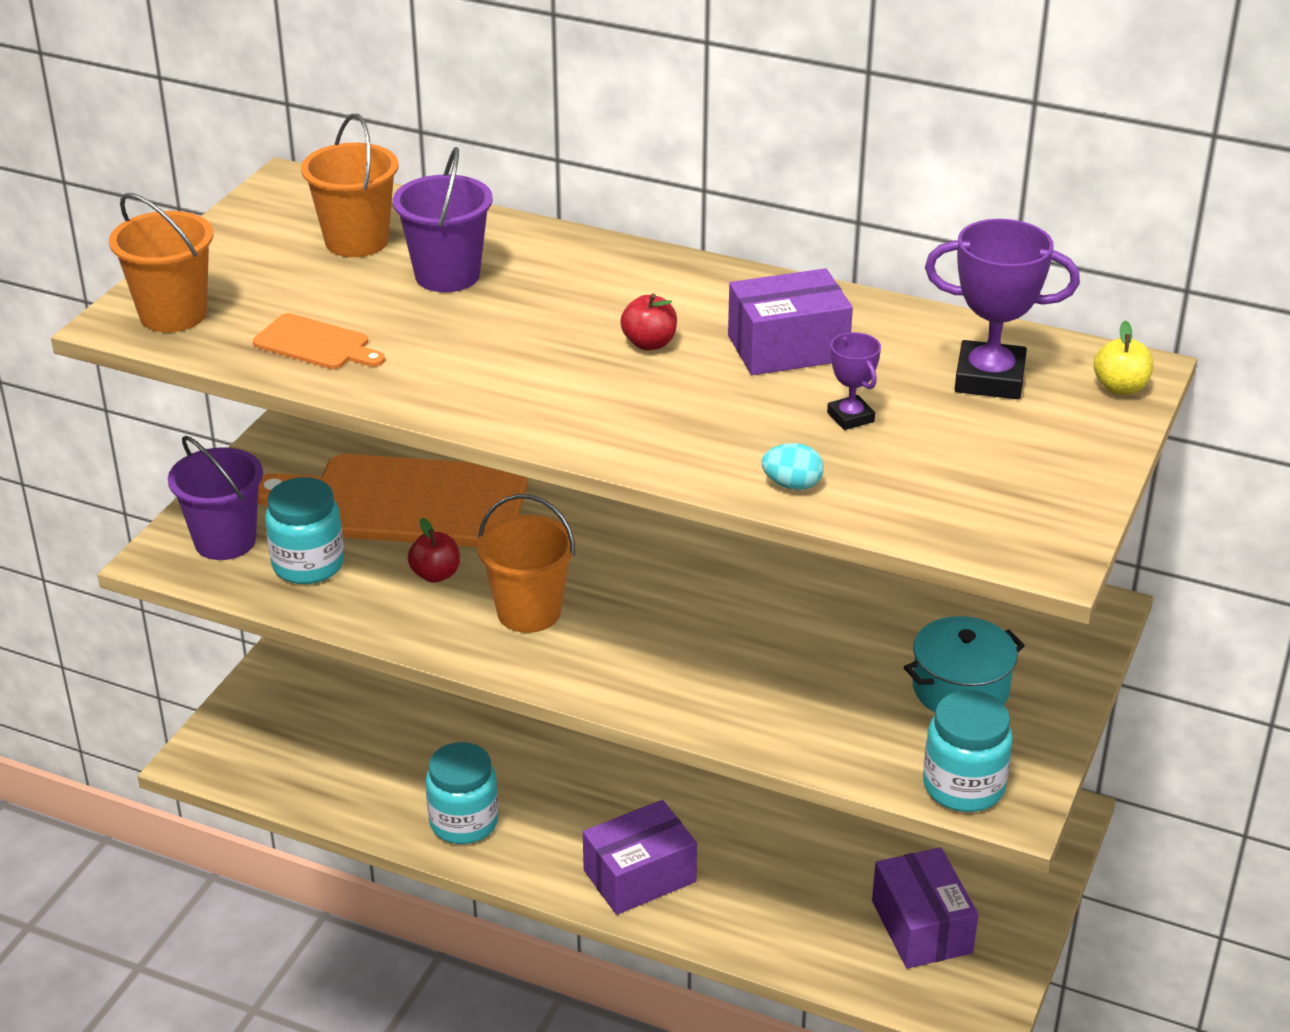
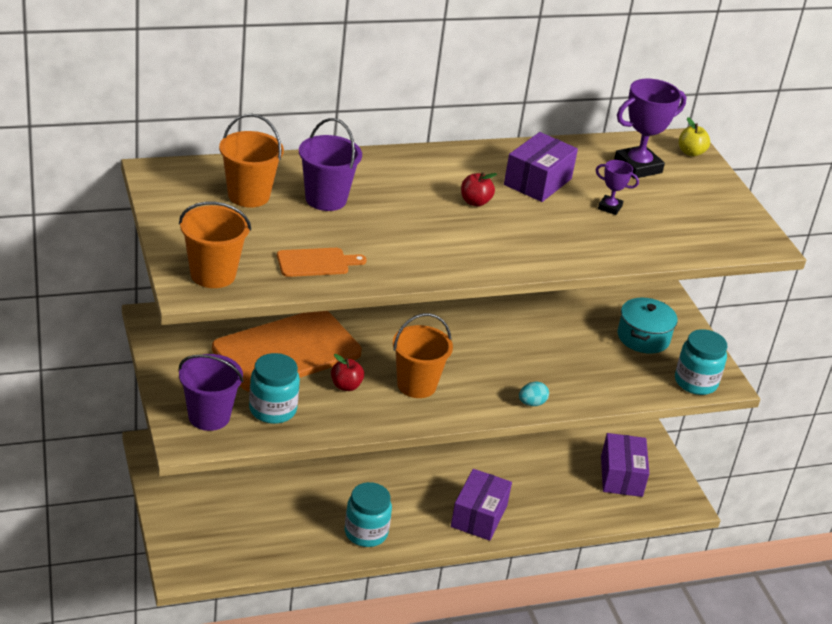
camera: 45 degrees left, 0 degrees up
(792, 485) = (631, 250): turquoise egg -> turquoise egg (532, 403)
(921, 927) = (621, 476): purple box -> purple box turned 60 degrees clockwise

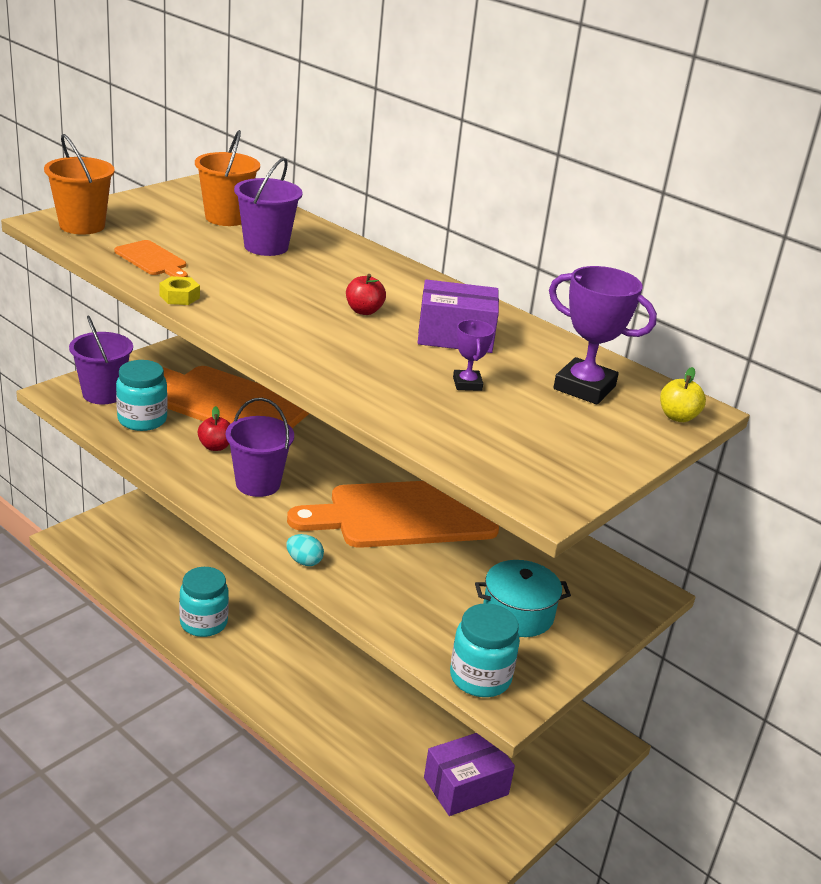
camera: 60 degrees right, 5 degrees down
(398, 274) = (179, 297): none -> yellow nut
(416, 385) = (258, 484): orange bucket -> purple bucket
(479, 516) = (294, 691): purple box -> none
(504, 333) = (404, 515): none -> orange cutting board

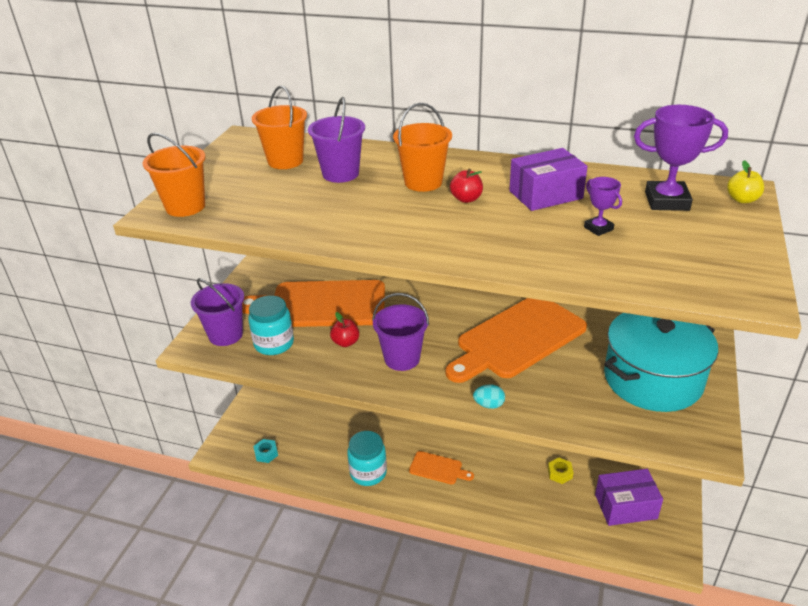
camera: 20 degrees left, 5 degrees up
(114, 559) = (266, 453): none -> turquoise nut
(152, 260) = (272, 215): orange cutting board -> orange cutting board (438, 468)
(179, 297) = (328, 238): yellow nut -> yellow nut (559, 473)
(340, 282) = (423, 182): none -> orange bucket
(466, 786) = (625, 506): purple box -> purple box turned 45 degrees clockwise
(480, 677) = (677, 438): turquoise jar -> none
(518, 614) = (653, 379): turquoise pot -> turquoise pot, size x1.77

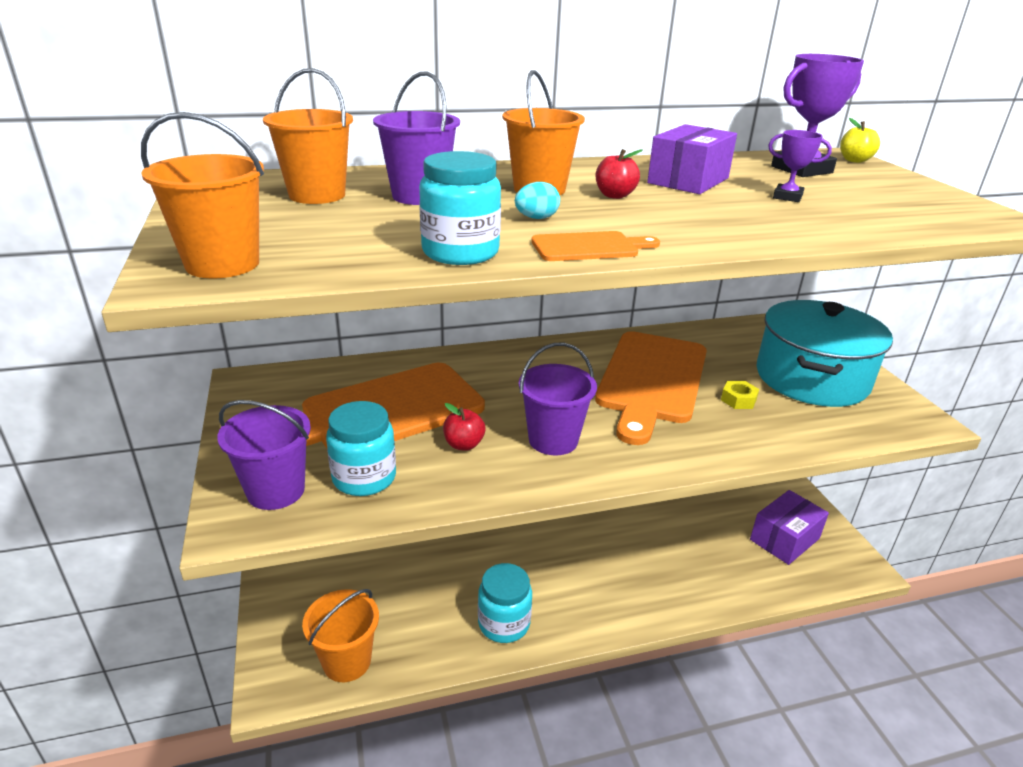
camera: 35 degrees left, 5 degrees down
(266, 453) = (347, 661): turquoise nut -> orange bucket
(305, 227) = (460, 252): none -> turquoise jar
(438, 468) = (579, 582): orange cutting board -> orange cutting board (589, 247)
(489, 405) = (701, 455): turquoise egg -> turquoise egg (536, 218)
(559, 473) = (701, 532): yellow nut -> yellow nut (738, 400)

